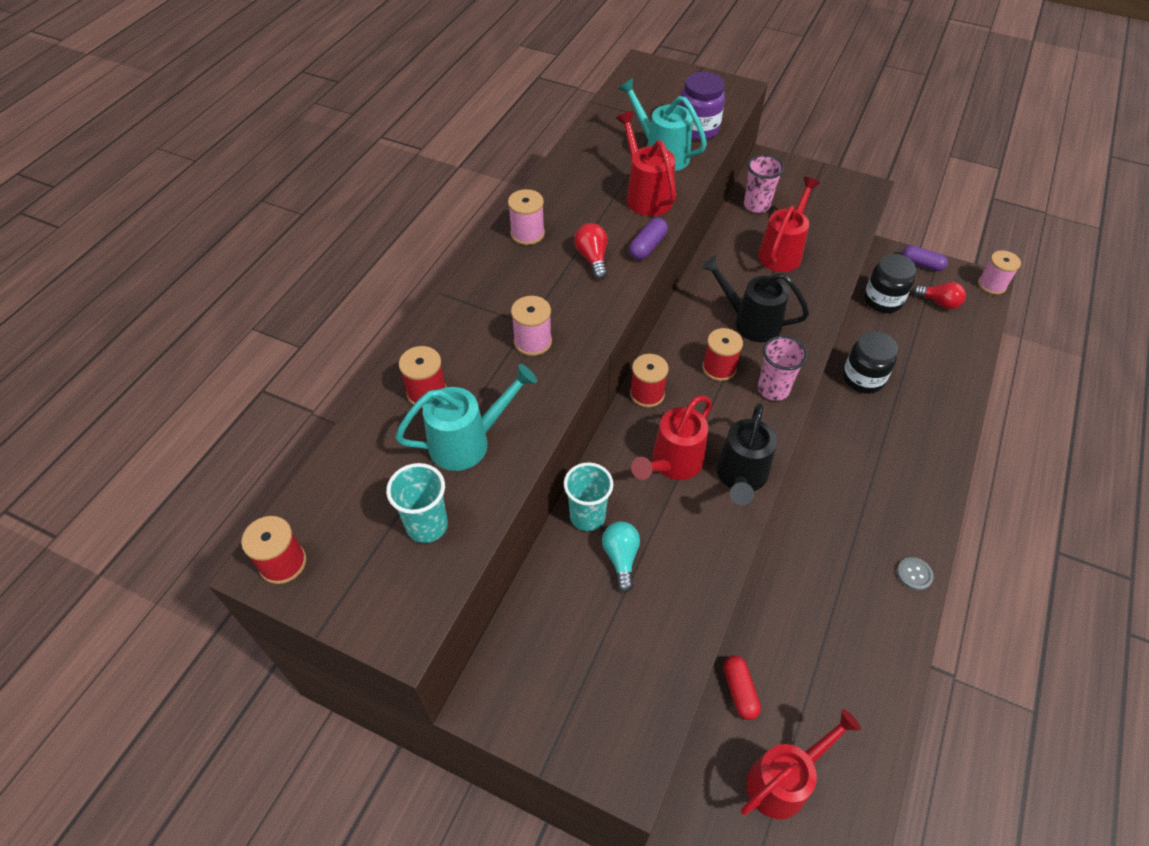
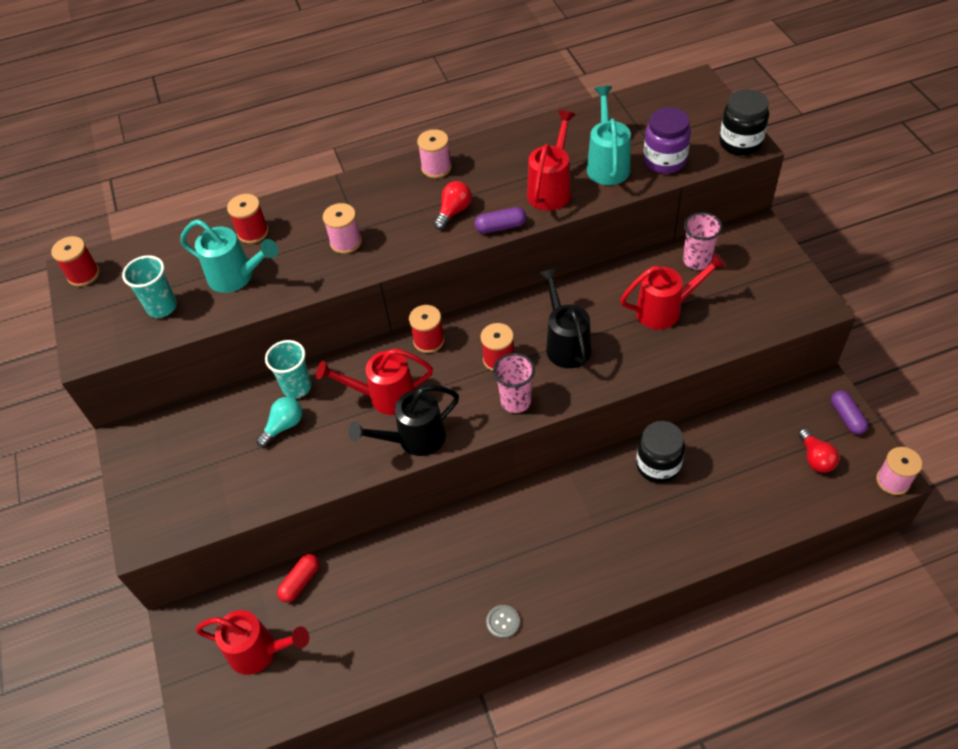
camera: 50 degrees right, 0 degrees up
(882, 300) = (764, 420): black jar -> black jar (740, 143)

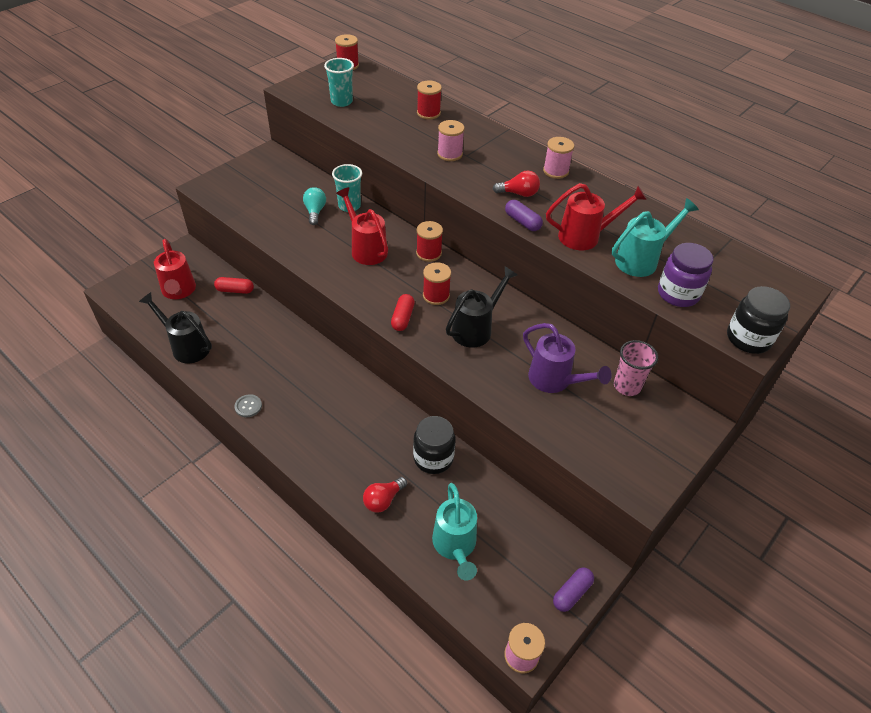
camera: 55 degrees right, 5 degrees down
(236, 277) = (386, 120): turquoise watering can -> turquoise watering can (455, 546)
(283, 426) = (315, 212): turquoise light bulb -> turquoise light bulb turned 105 degrees counterclockwise
(414, 439) = (338, 276): black watering can -> black watering can (186, 346)
(515, 401) = (403, 318): pink cup -> red capsule
(665, 310) = (555, 381): red watering can -> purple watering can
(815, 458) = (508, 578): red light bulb -> red light bulb (383, 500)

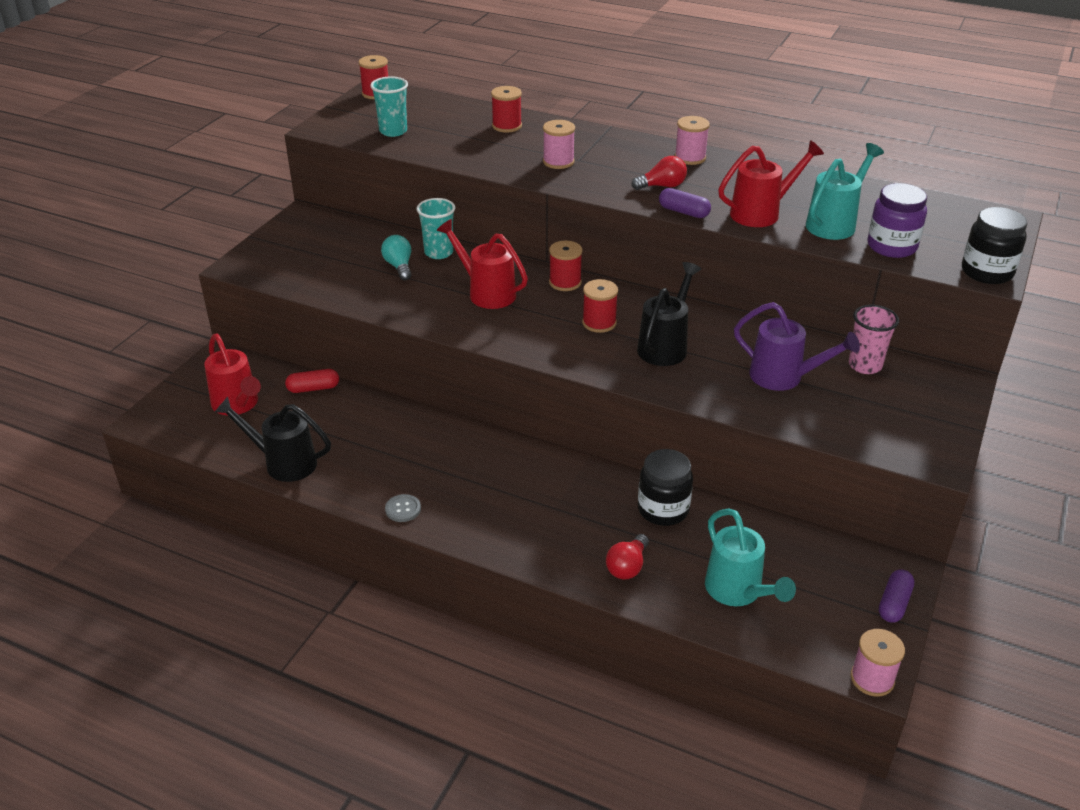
camera: 15 degrees left, 10 degrees down
(403, 318) = (573, 353): red capsule -> none

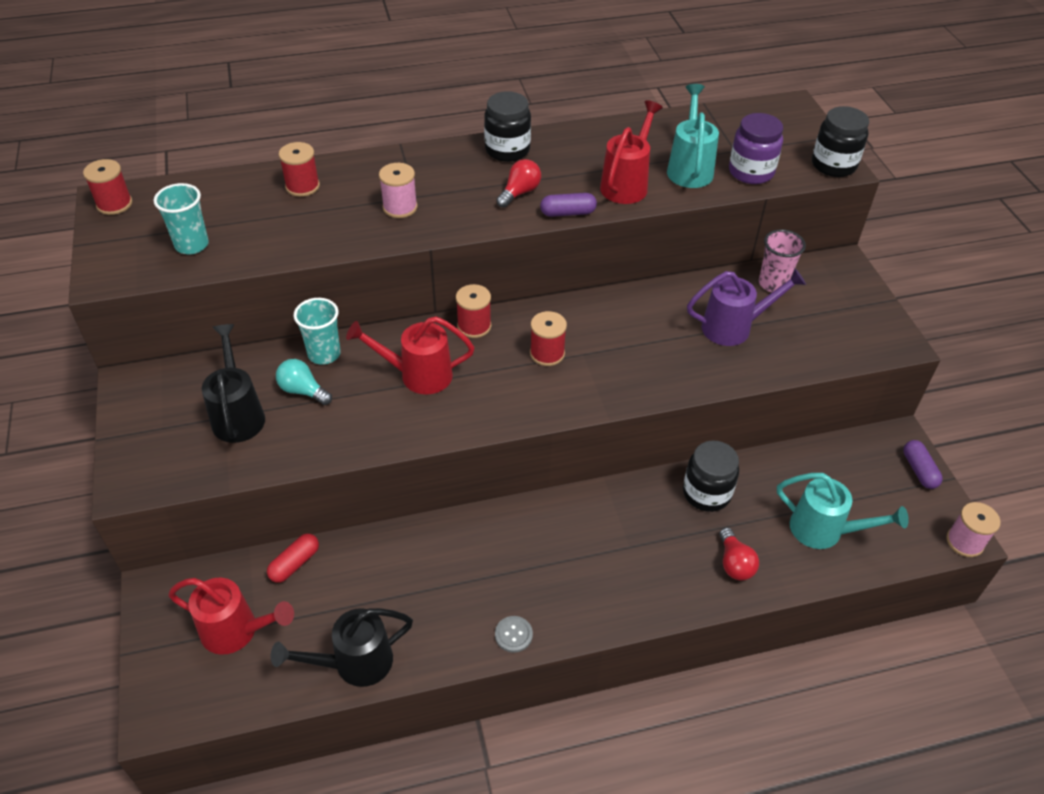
camera: 40 degrees left, 10 degrees up
(665, 346) = (622, 347): black watering can -> black watering can (238, 414)
(690, 158) = (507, 150): pink spool -> black jar

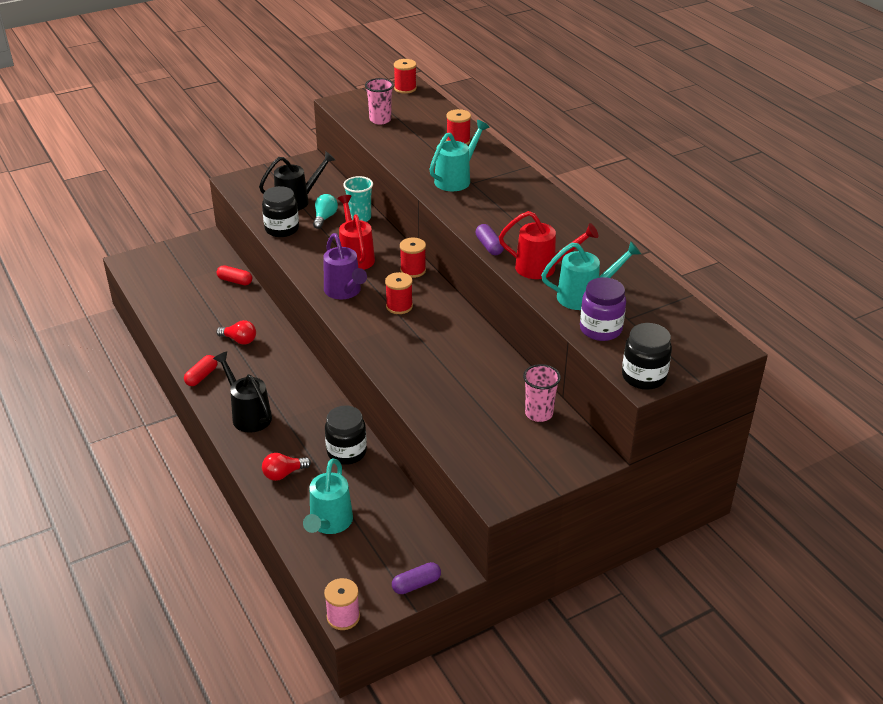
camera: 75 degrees right, 10 degrees down
(192, 245) = (380, 120): turquoise cup -> pink cup
(236, 631) = (184, 273): red watering can -> none
(354, 663) = (170, 318): black watering can -> black watering can (248, 415)
(400, 207) = (456, 179): pink spool -> turquoise watering can
(507, 150) = (552, 209): black jar -> black jar (282, 229)
(513, 635) = (201, 376): grey button -> red capsule
(519, 193) = (501, 222): red light bulb -> red light bulb (239, 340)
(734, 327) = (470, 395): purple watering can -> purple watering can (344, 292)

